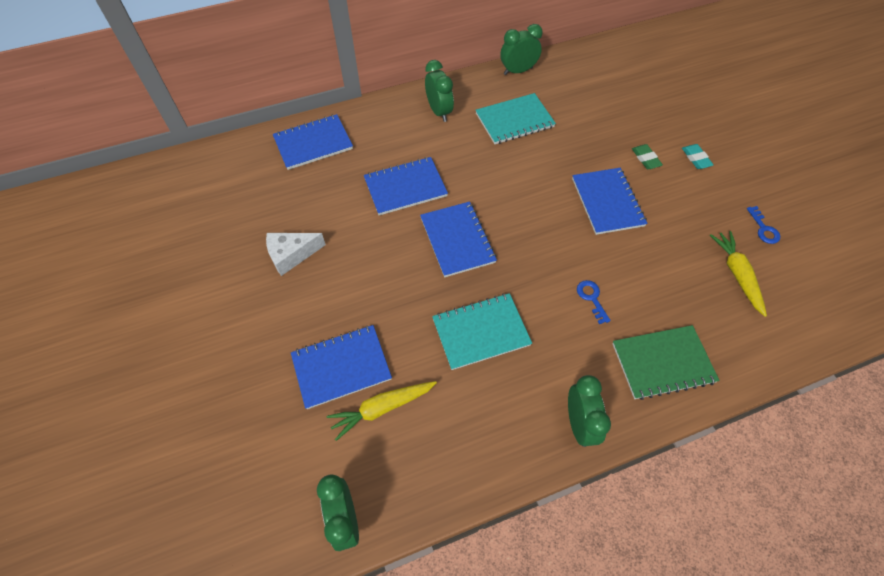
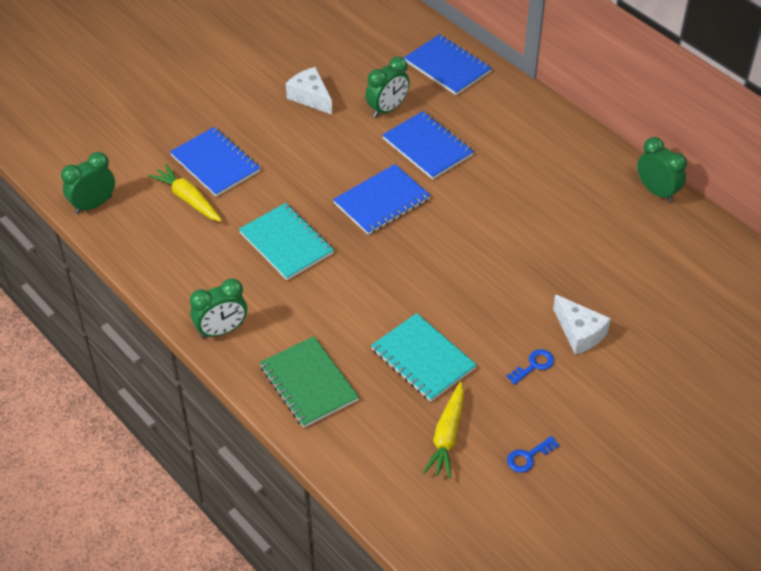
camera: 70 degrees right, 10 degrees down
(439, 111) = (547, 143): green clock -> green clock (387, 109)
(514, 120) = (572, 206): turquoise notebook -> turquoise notebook (423, 359)
(591, 298) = (359, 316): blue key -> blue key (534, 365)
(607, 202) = (493, 308): blue notebook -> none
(645, 159) = (579, 333): green eraser -> white cheese
(696, 158) = (608, 380): turquoise eraser -> none
(737, 275) = (447, 436): yellow carrot -> yellow carrot turned 135 degrees clockwise

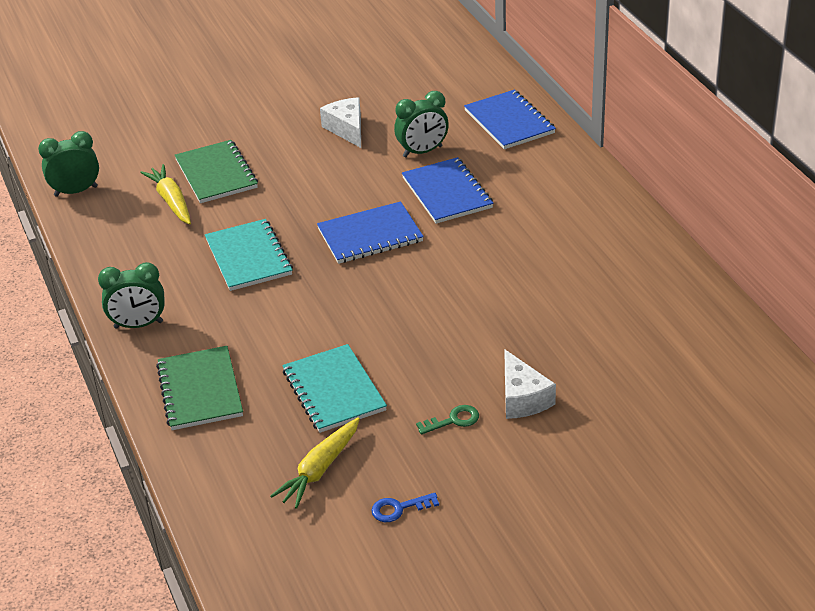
camera: 20 degrees right, 10 degrees down
(215, 163) = (216, 174): blue notebook -> green notebook
(534, 365) = (453, 420): blue key -> green key
(656, 191) = (686, 276): green clock -> none

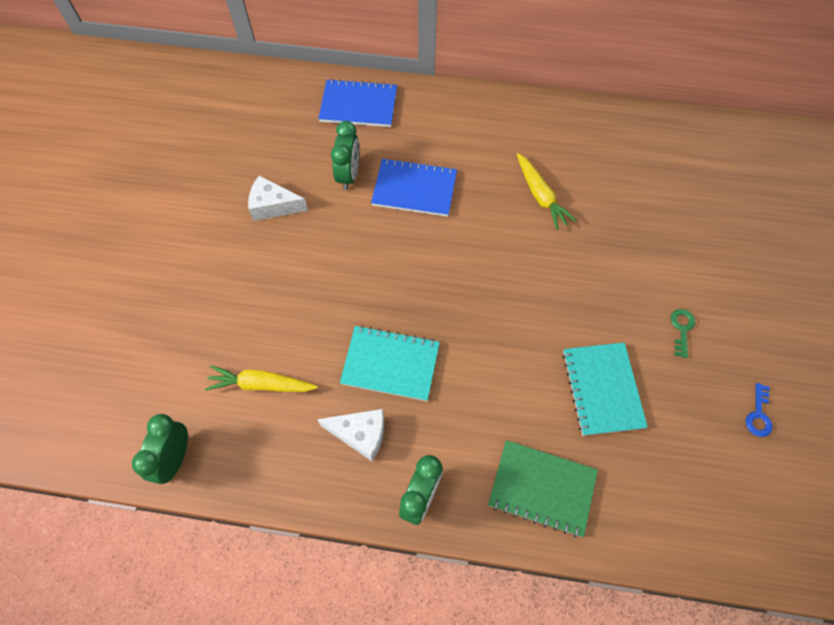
camera: 60 degrees left, 25 degrees up
(216, 174) = (251, 330): green notebook -> none
(320, 469) = (688, 446): yellow carrot -> yellow carrot (540, 196)
(334, 391) = (602, 389): turquoise notebook -> turquoise notebook turned 75 degrees clockwise
(370, 235) = (428, 265): blue notebook -> none
(522, 398) = (682, 275): white cheese -> white cheese (360, 434)

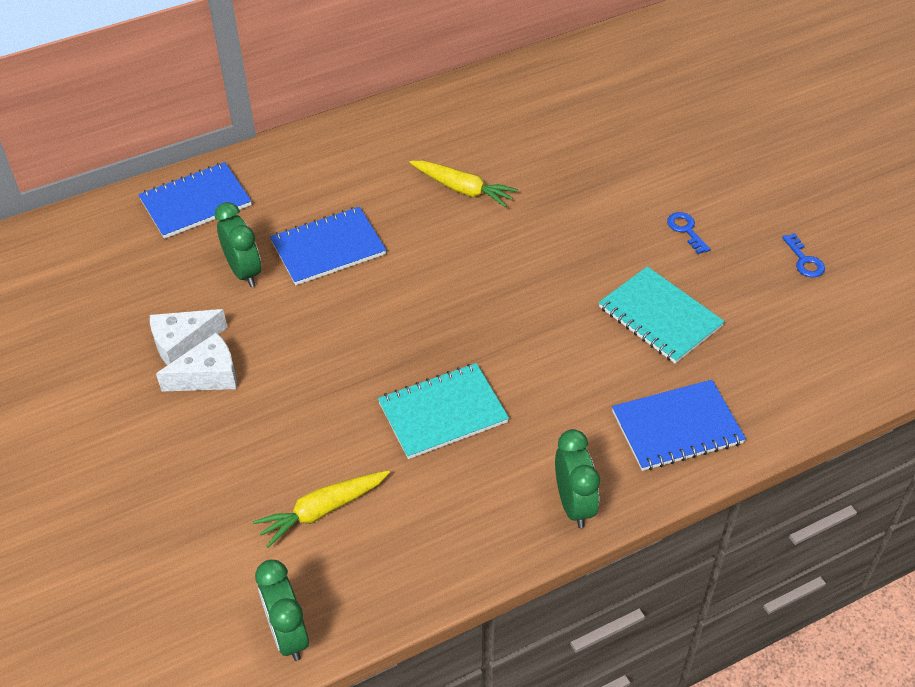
camera: 35 degrees left, 15 degrees down
(360, 434) = (467, 490): white cheese -> white cheese (208, 376)
(542, 488) = (677, 427): green notebook -> blue notebook
(681, 329) = (686, 230): green key -> blue key

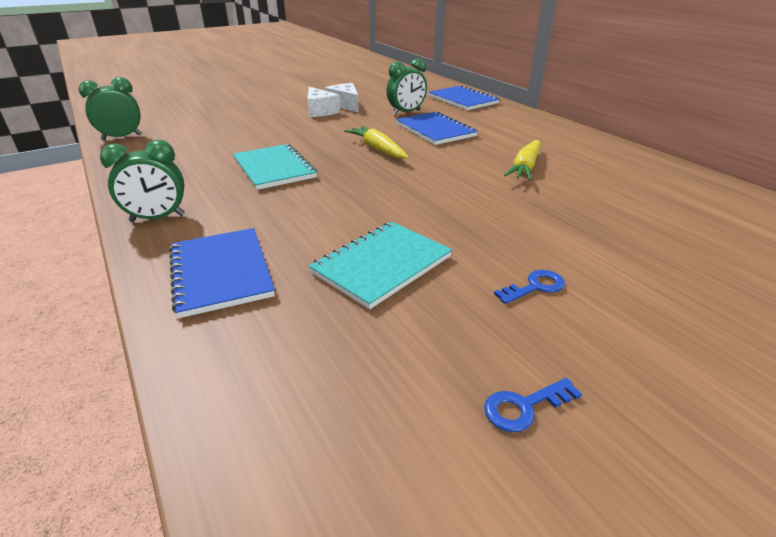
camera: 85 degrees right, 15 degrees down
(322, 510) = (205, 140): yellow carrot -> yellow carrot (377, 149)

